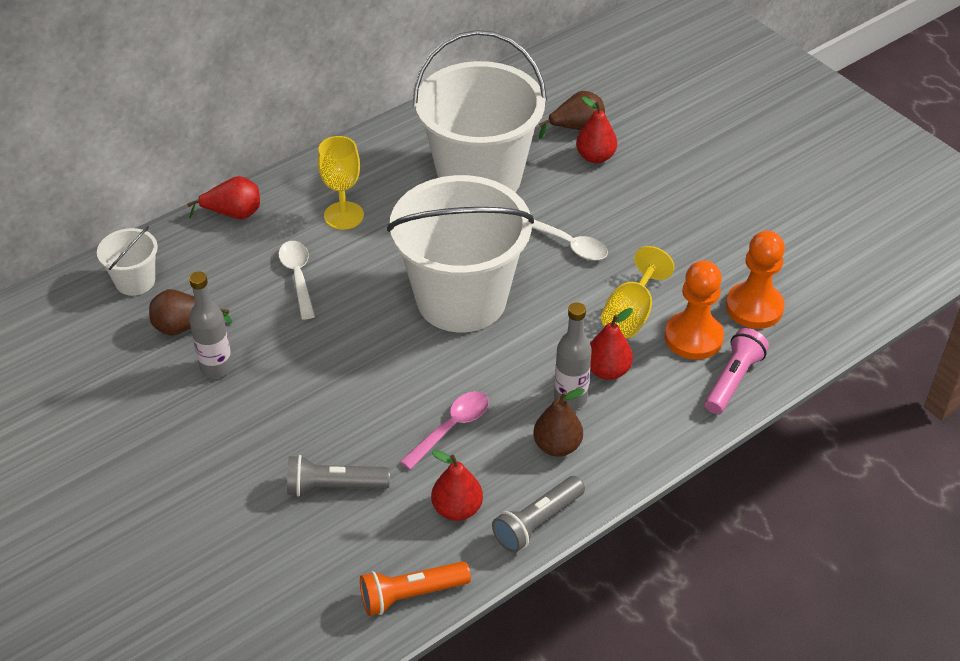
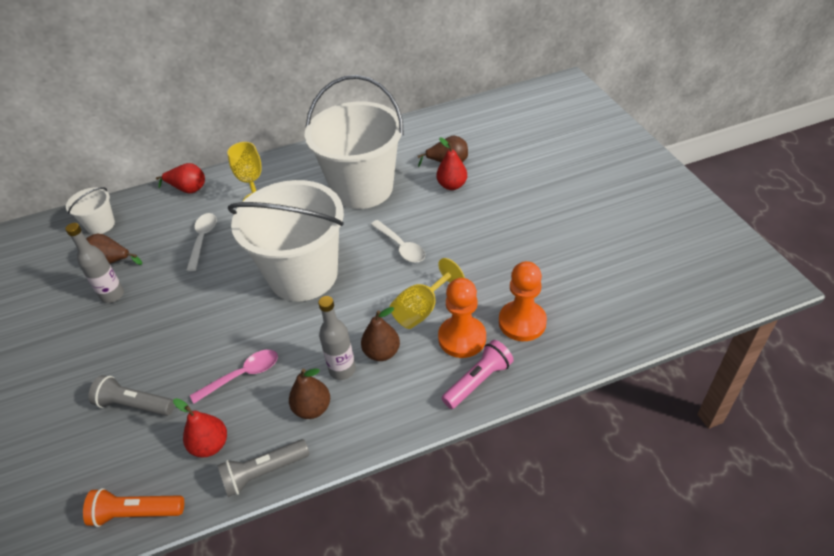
camera: 20 degrees right, 0 degrees up
(607, 370) = (382, 352): red pear -> brown pear

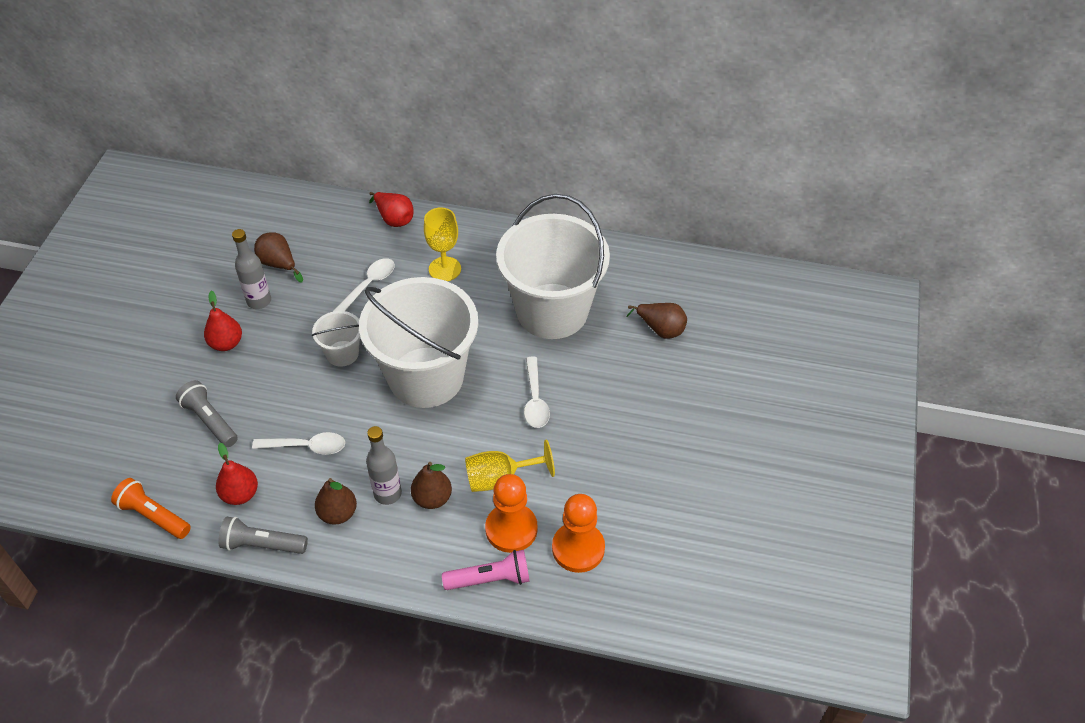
camera: 30 degrees right, 5 degrees up
(100, 225) = (295, 217): white bucket -> white bucket (342, 353)
(242, 375) = (306, 446): pink spoon -> white spoon
(452, 185) = (641, 359): red pear -> red pear (226, 343)

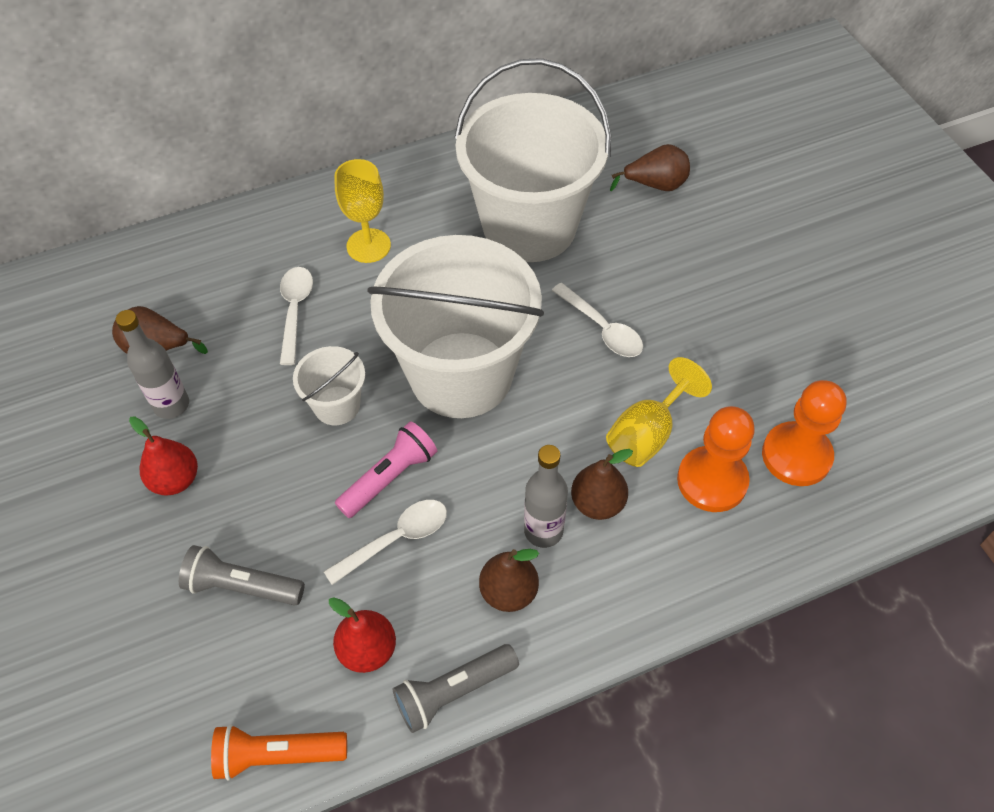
camera: 35 degrees left, 5 degrees up
(394, 219) = (255, 222): red pear -> none
(490, 579) = (743, 549): pink flashlight -> pink flashlight (390, 477)

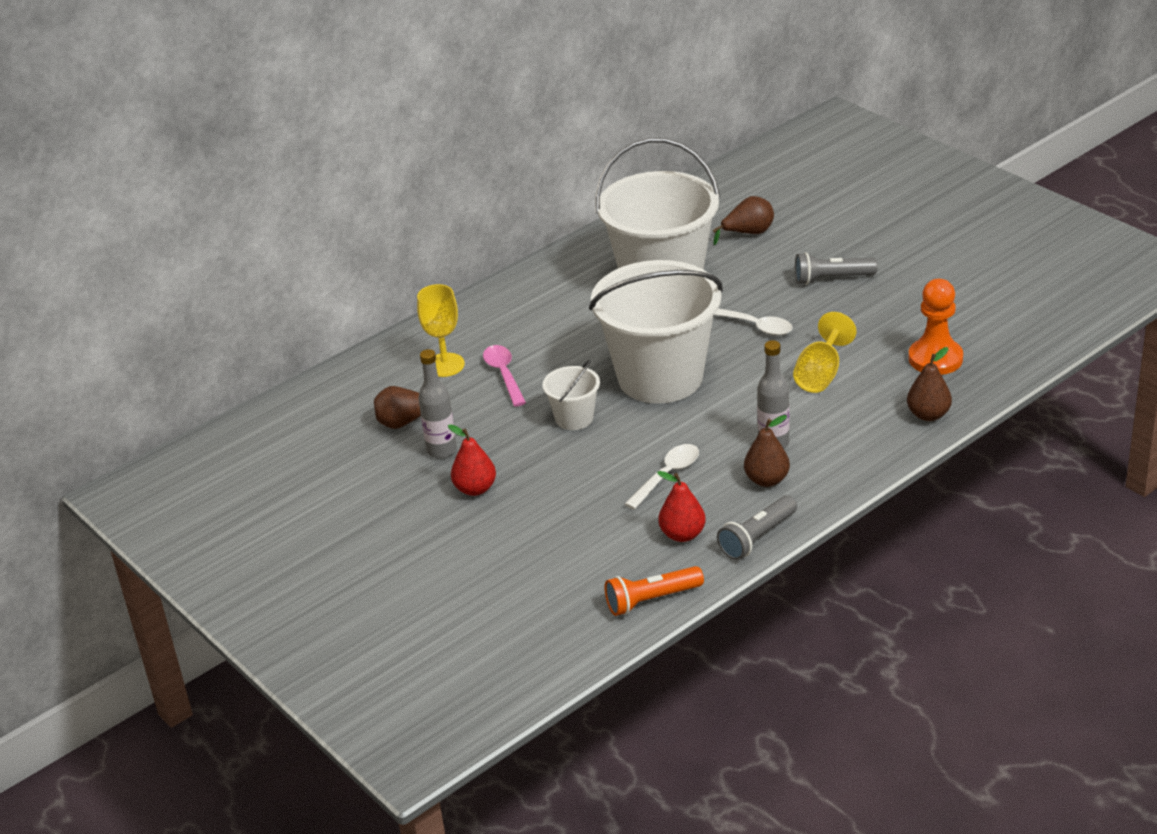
camera: 15 degrees left, 20 degrees down
(242, 586) = (567, 528): grey flashlight -> grey flashlight (832, 279)
(295, 311) = (504, 375): white spoon -> pink spoon
(368, 246) = (538, 323): yellow goblet -> yellow goblet (445, 365)
(390, 477) = (641, 445): pink flashlight -> none
(597, 503) = (805, 419): brown pear -> brown pear (928, 415)
(712, 480) = (881, 387): orange pawn -> none

